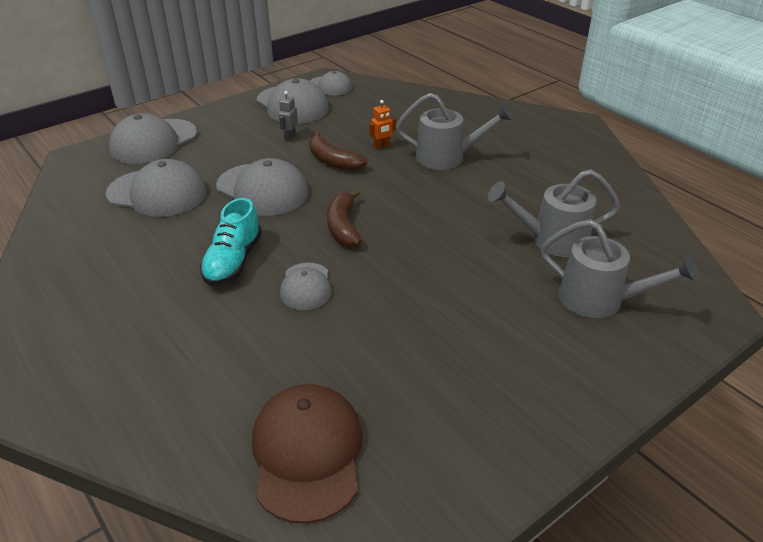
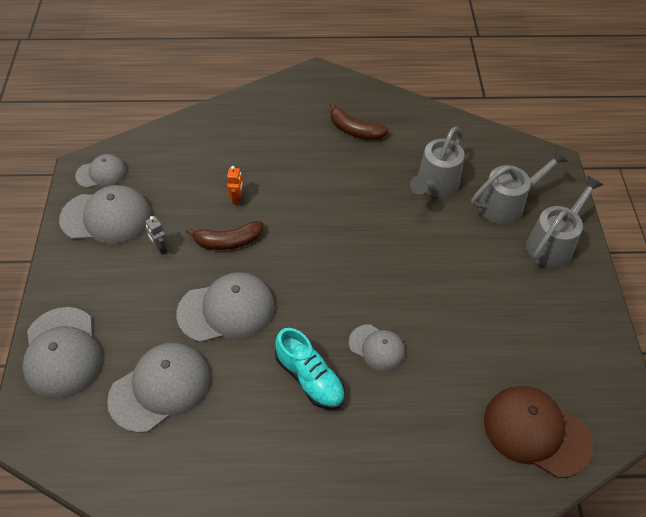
camera: 55 degrees left, 15 degrees up
(343, 227) = (324, 286): brown banana -> brown banana (354, 130)
(448, 157) = (291, 171): grey watering can -> grey watering can (553, 243)

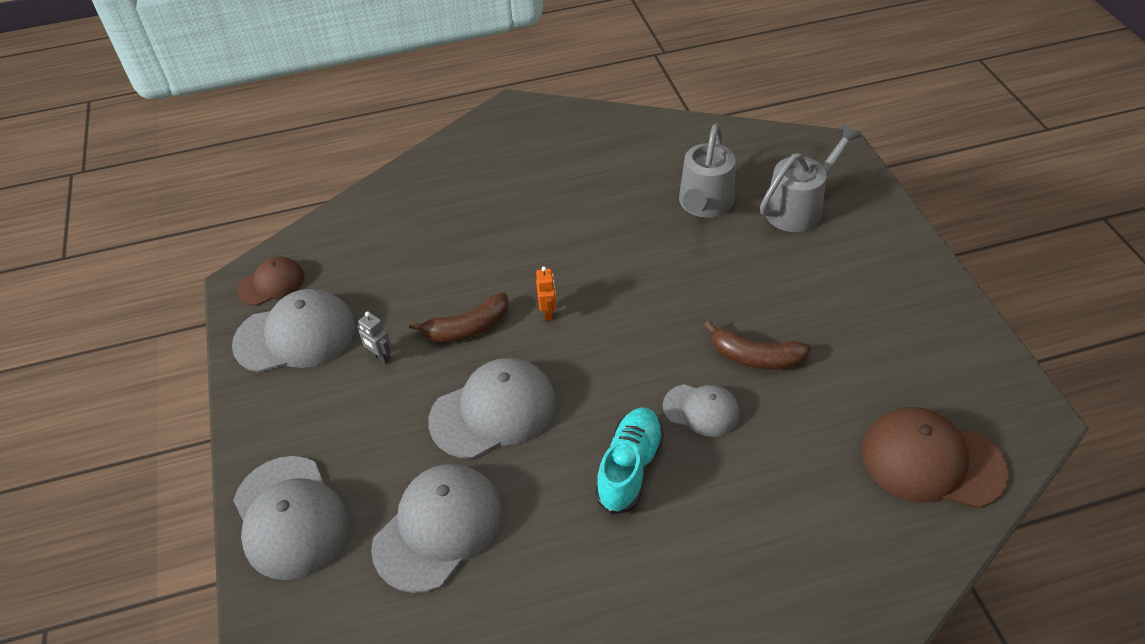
camera: 10 degrees left, 5 degrees down
(101, 173) = (271, 283): grey cap -> brown cap
(237, 199) = (461, 275): orange robot -> orange robot (548, 312)
(310, 378) = (630, 468): turquoise shoe -> turquoise shoe turned 105 degrees counterclockwise
(354, 130) = (583, 163): brown banana -> brown banana (755, 357)
(553, 243) = (870, 239): grey watering can -> none

